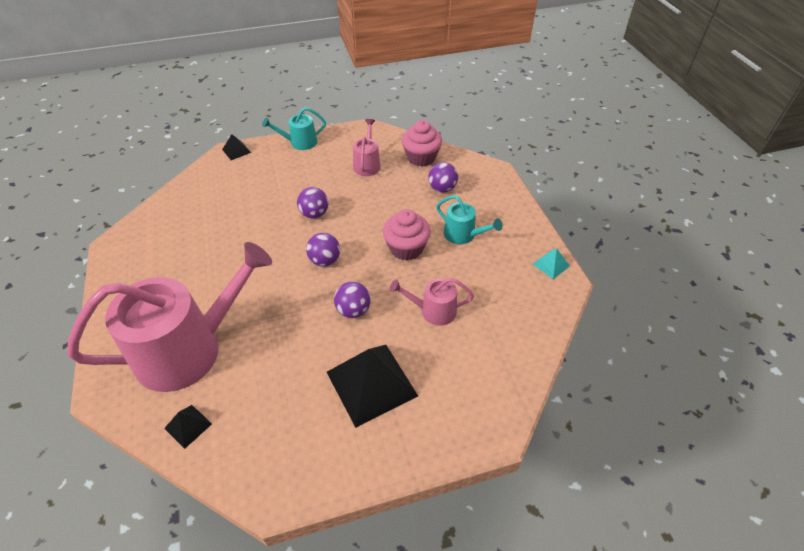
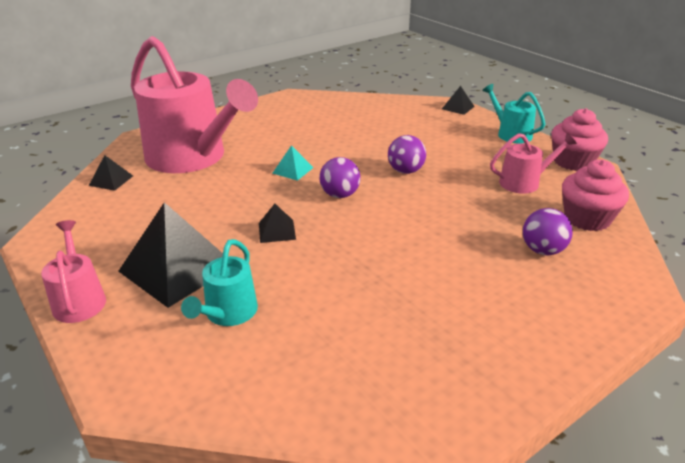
camera: 70 degrees right, 15 degrees down
(353, 310) = (277, 231): purple ball -> black pyramid
(406, 248) = (400, 245): pink cupcake -> pink cupcake (573, 162)
(433, 311) = (306, 291): pink watering can -> pink watering can (79, 300)
(463, 235) = (465, 289): turquoise watering can -> turquoise watering can (228, 313)
(551, 265) = (476, 405): turquoise pyramid -> turquoise pyramid (293, 170)

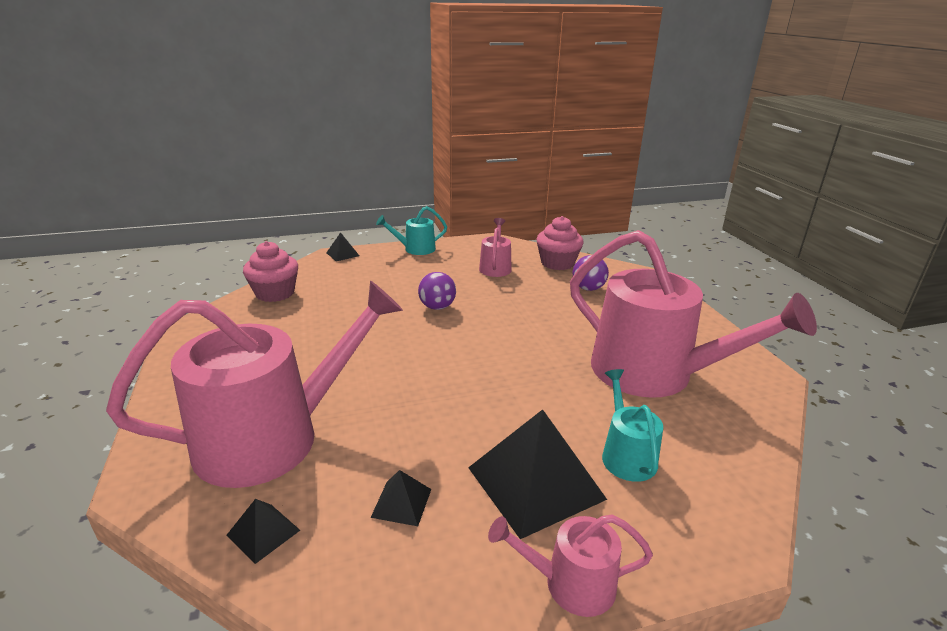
camera: 70 degrees left, 5 degrees down
(228, 313) = (626, 455): turquoise watering can -> turquoise watering can turned 135 degrees counterclockwise
(277, 231) = (497, 399): black pyramid -> black pyramid (401, 503)
(293, 170) = (380, 366): turquoise pyramid -> none
(340, 195) = (454, 349): purple ball -> none
(380, 320) = (653, 373): none -> pink watering can
(573, 162) = (479, 243): pink cupcake -> pink cupcake (275, 293)

